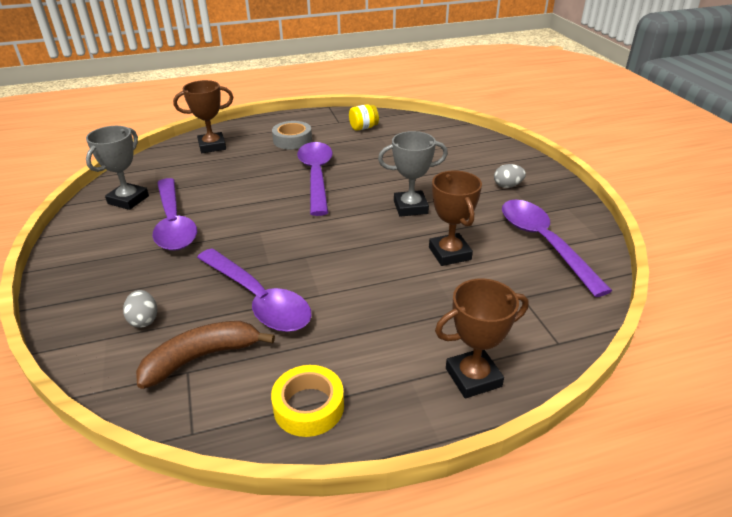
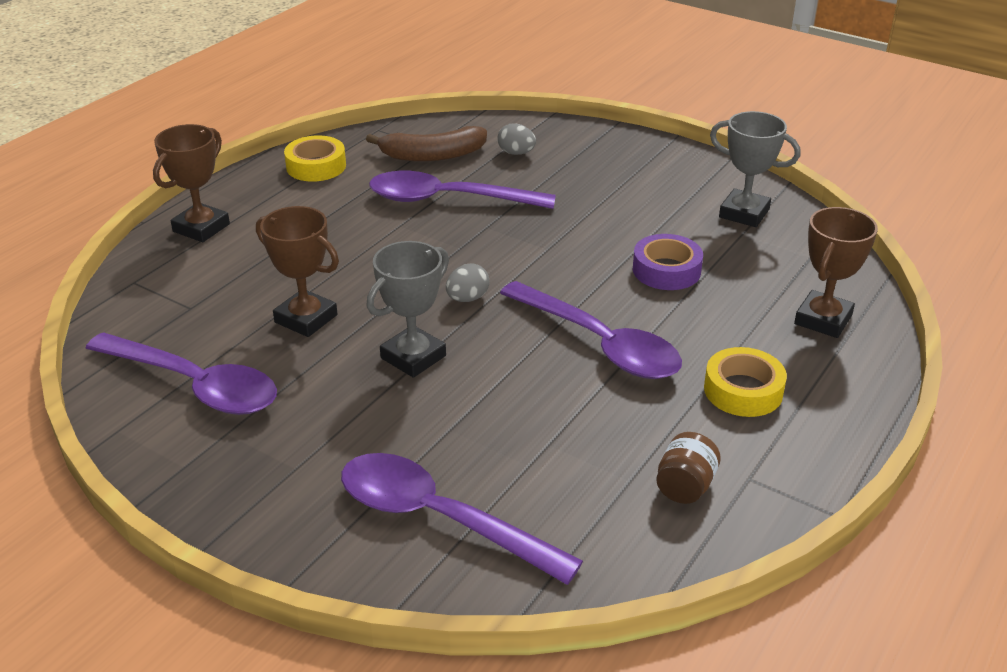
camera: 140 degrees right, 0 degrees up
(128, 200) = (744, 213): grey trophy -> grey trophy turned 45 degrees counterclockwise
(174, 223) = (646, 216): purple spoon -> purple spoon (440, 519)
(202, 357) = (432, 155): brown banana -> brown banana turned 60 degrees clockwise
(226, 191) = (666, 270): none -> purple tape
(292, 140) = (743, 390): grey tape -> yellow tape
(363, 128) = (685, 486): yellow jar -> brown jar
(507, 186) = (303, 467): grey egg -> grey egg (467, 298)

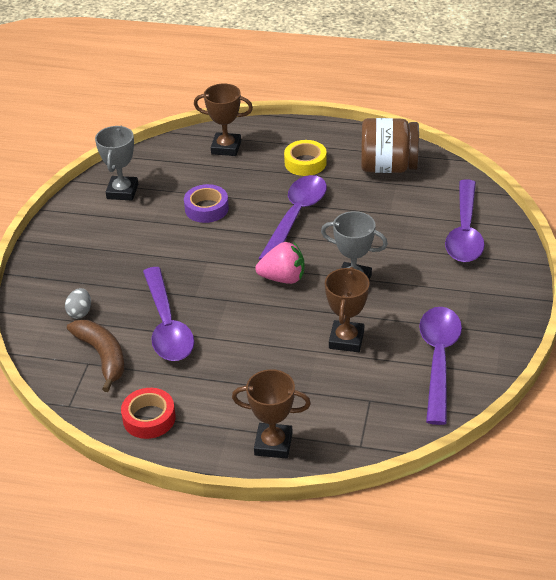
camera: 110 degrees left, 5 degrees up
(316, 166) = (149, 418): yellow tape -> red tape
(467, 298) = (283, 278): grey egg -> pink strawberry
(685, 486) = (388, 167): brown jar -> brown jar, size x2.03

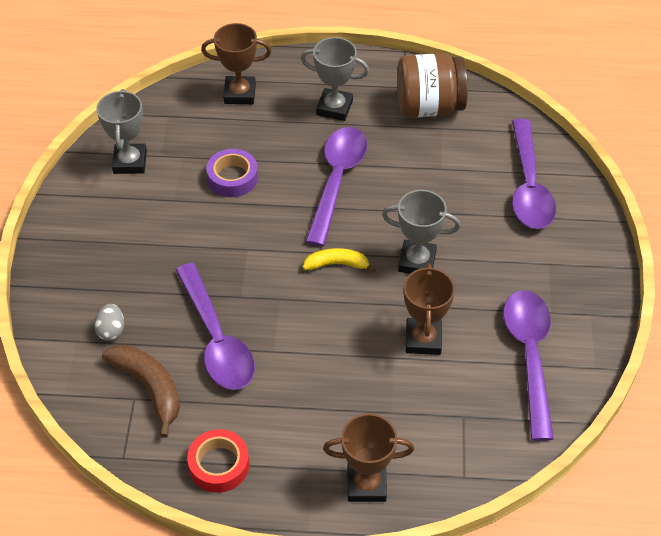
camera: 10 degrees left, 10 degrees up
(283, 278) = (337, 264): pink strawberry -> yellow banana
(305, 163) = (334, 108): yellow tape -> grey trophy

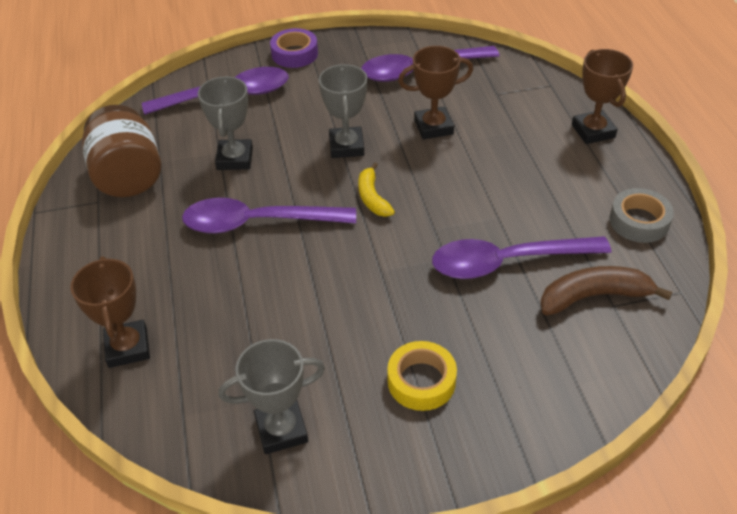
camera: 105 degrees left, 5 degrees down
(111, 330) = (545, 354): grey egg -> none
(128, 246) = (421, 381): none -> yellow tape
(149, 388) = (594, 296): brown banana -> brown banana turned 45 degrees clockwise
(216, 339) = (507, 262): purple spoon -> purple spoon turned 150 degrees counterclockwise
(219, 465) = (639, 221): red tape -> grey tape
(232, 178) = (279, 312): purple tape -> purple tape (294, 54)
(334, 108) = (141, 250): grey trophy -> grey trophy (235, 159)

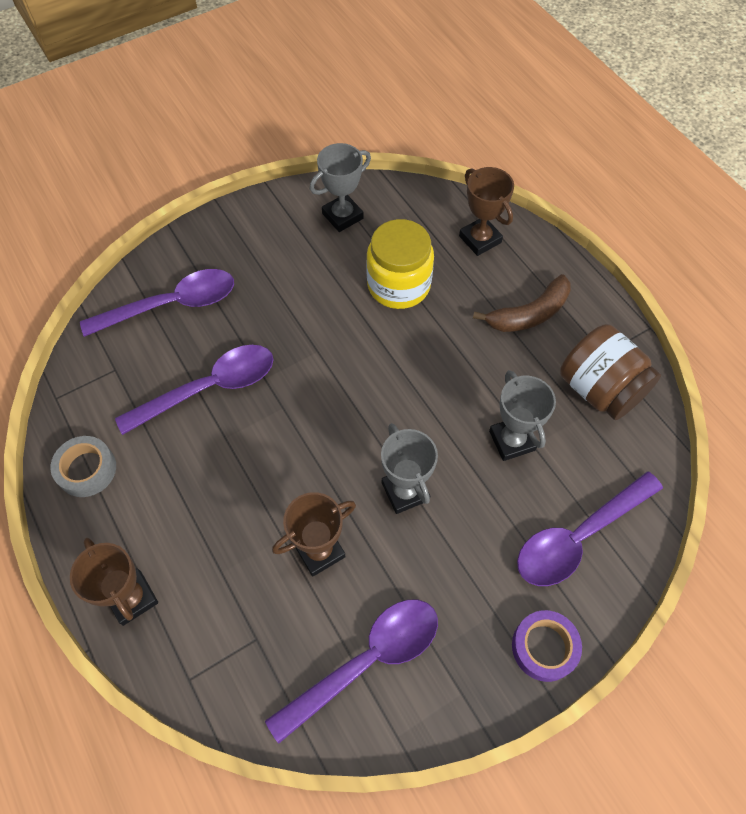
camera: 160 degrees right, 15 degrees up
(257, 317) = (398, 285): none -> yellow jar
(258, 223) = (445, 370): purple spoon -> purple spoon (171, 305)
(372, 197) = (352, 428): yellow banana -> none
(421, 381) = (258, 270): yellow tape -> none
(594, 296) = (131, 373): brown banana -> brown banana (528, 314)

